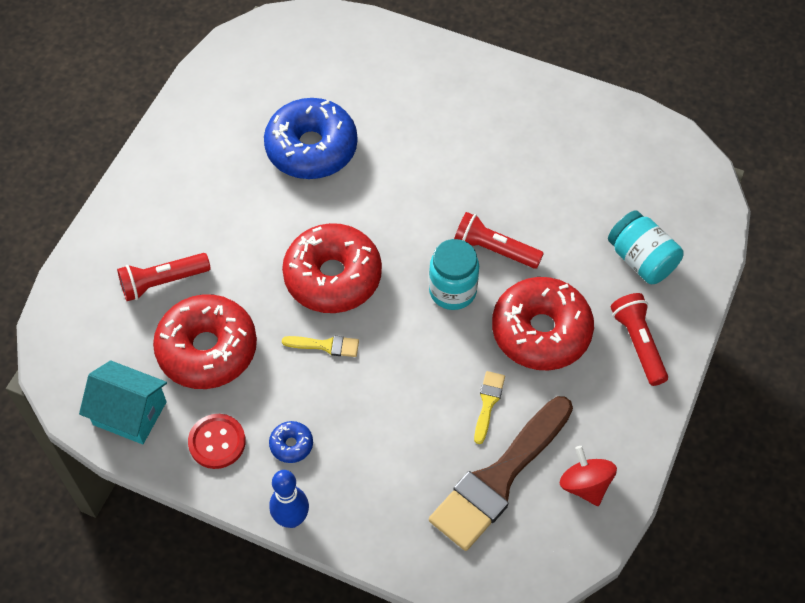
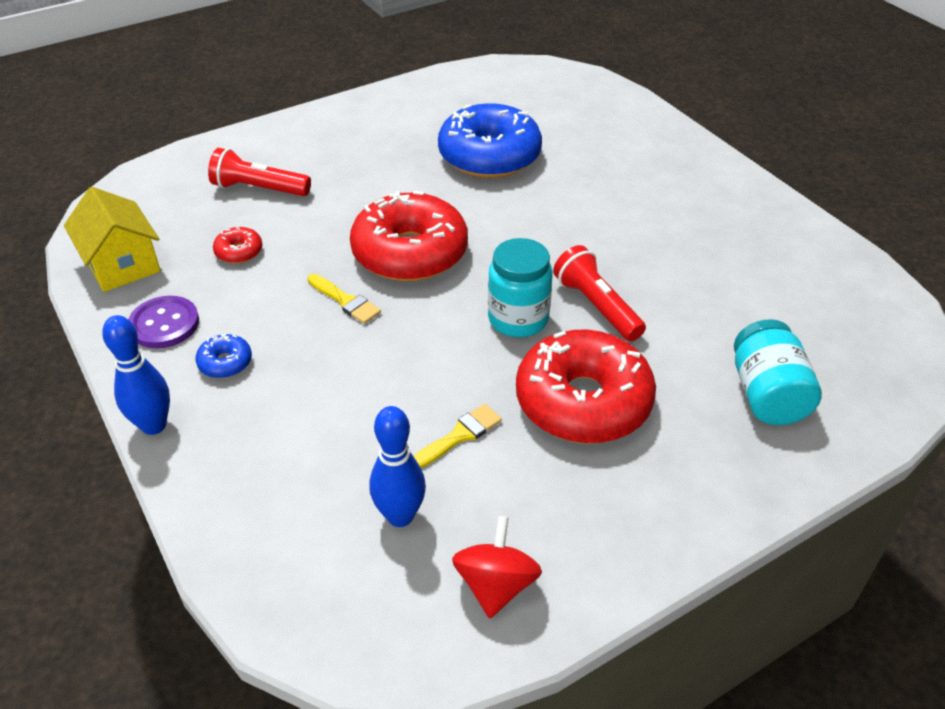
camera: 35 degrees right, 15 degrees down
(130, 413) = (122, 264): turquoise house -> yellow house
(207, 349) = (239, 252): red donut -> red donut, size x0.42
(217, 442) = (164, 324): red button -> purple button
(499, 478) = (400, 516): brown brush -> blue bowling pin
(638, 344) = (694, 474): red flashlight -> none

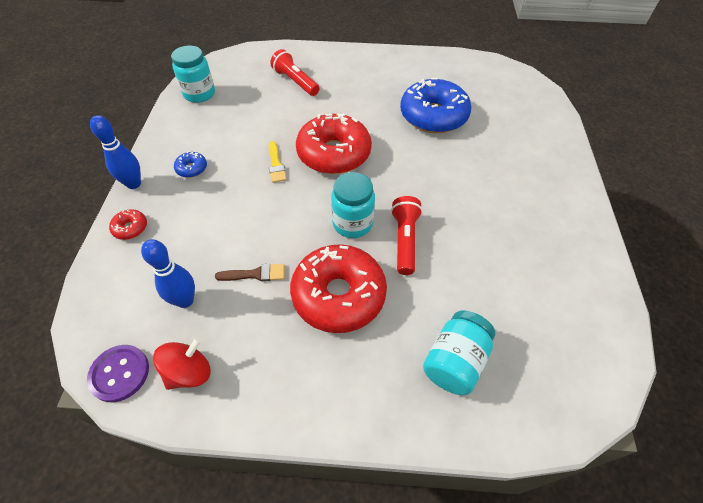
camera: 35 degrees right, 10 degrees up
(122, 264) = (199, 94): yellow house -> turquoise jar
(164, 324) = (187, 134): purple button -> purple button (119, 373)
(239, 252) = (254, 112): red donut -> red donut (130, 228)
(459, 436) = (255, 274): yellow brush -> brown brush

